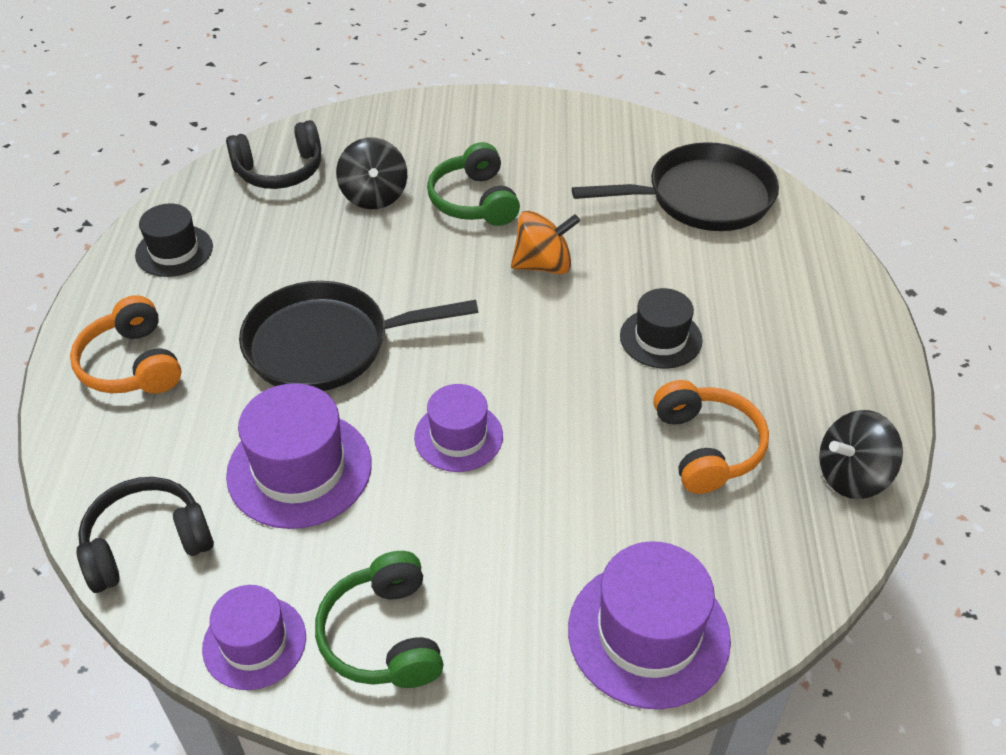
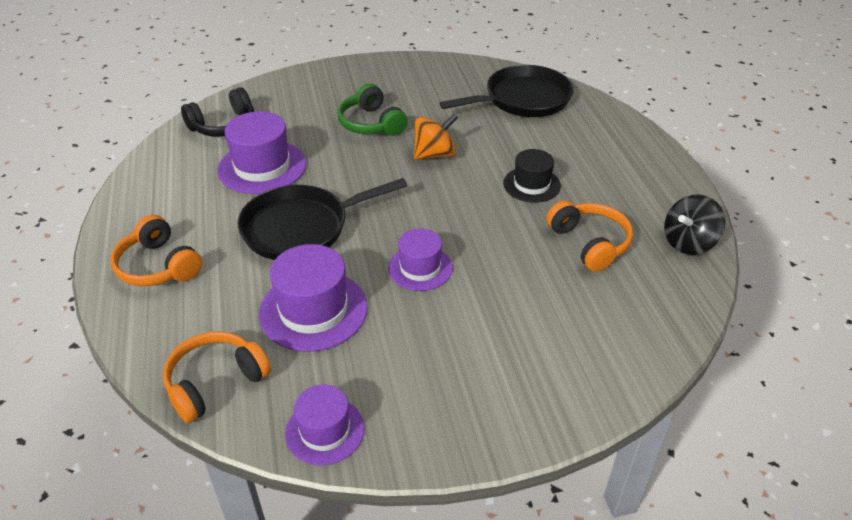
camera: 15 degrees left, 5 degrees down
(147, 544) = (215, 382): black headphones -> orange headphones
(174, 251) = (163, 187): black hat -> none
(374, 195) = (299, 131): black spinning top -> none
(383, 636) = (419, 405): green headphones -> none
(648, 633) = (601, 363): purple hat -> purple hat (262, 167)

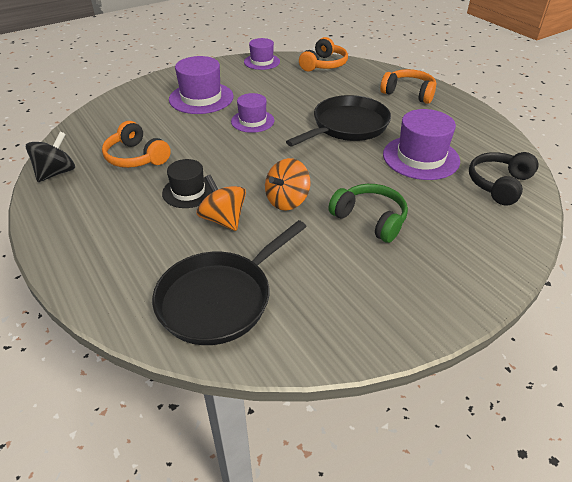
camera: 160 degrees right, 0 degrees up
(313, 310) = (301, 93): purple hat -> purple hat (201, 98)
(503, 151) = (223, 219): none -> orange spinning top

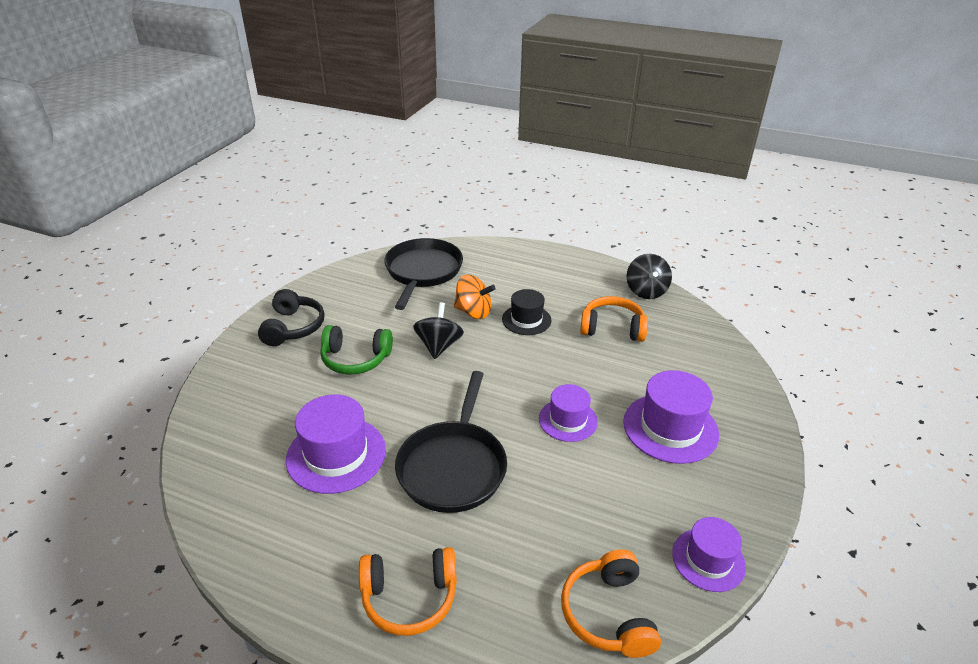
camera: 145 degrees right, 5 degrees down
(287, 200) = (439, 346): orange spinning top -> black spinning top
(499, 184) = (234, 454): black headphones -> black headphones (293, 327)

